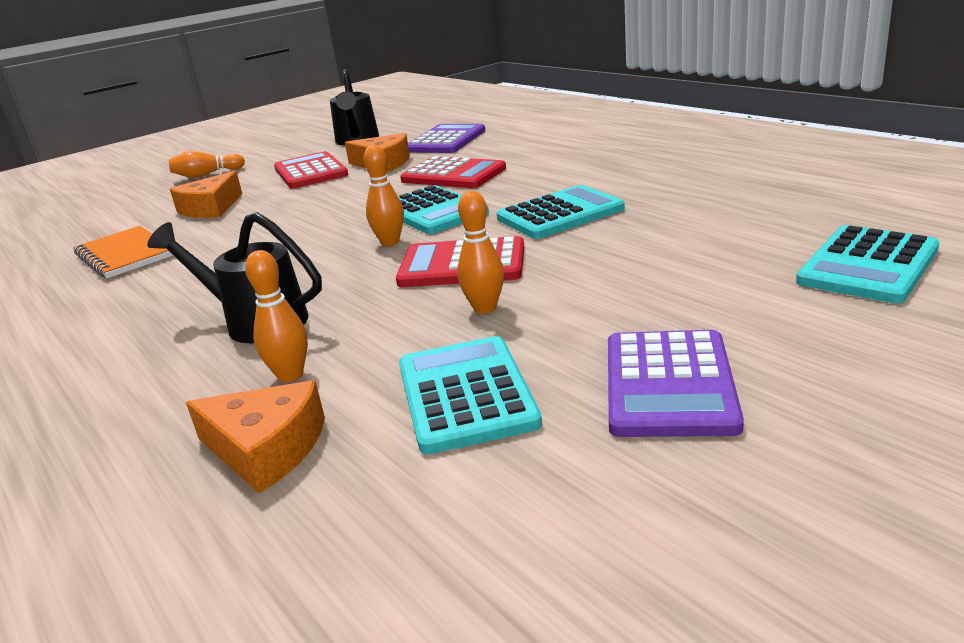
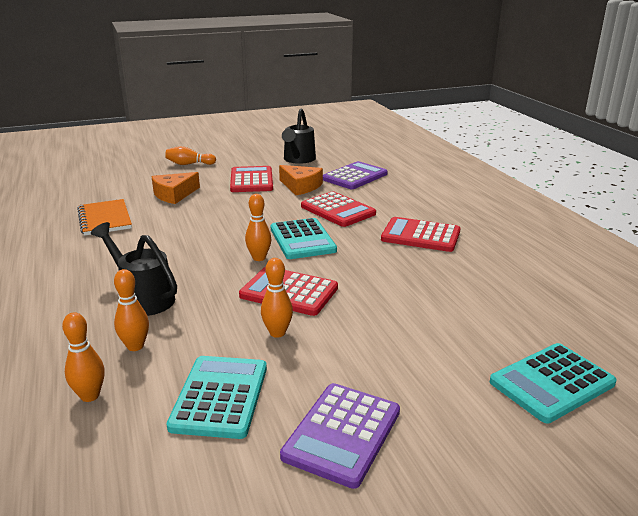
camera: 15 degrees right, 0 degrees up
(266, 449) = (90, 396): orange cheese -> orange bowling pin
(560, 214) = (381, 268): turquoise calculator -> none
(581, 174) = (420, 235): none -> red calculator

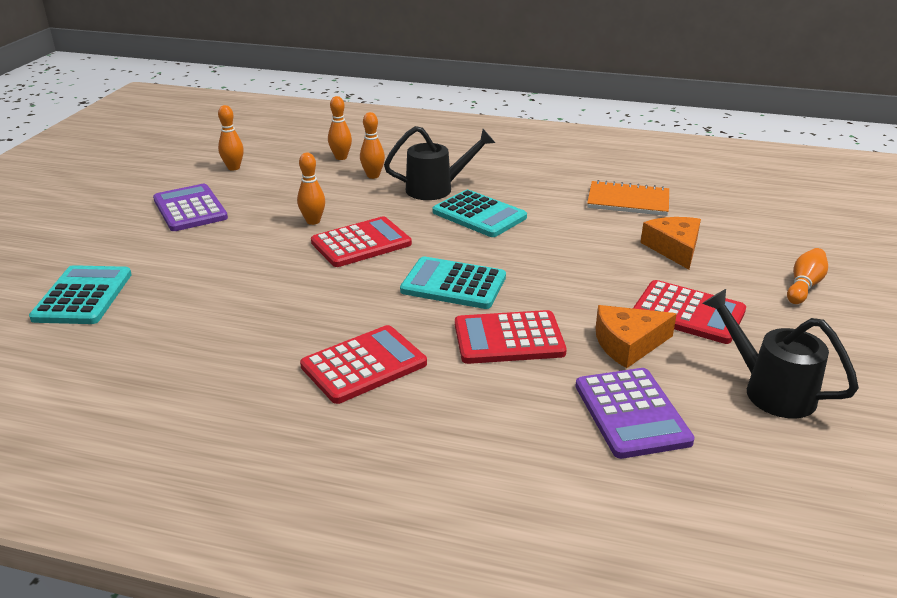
camera: 125 degrees right, 5 degrees up
(220, 397) = (280, 187): turquoise calculator -> turquoise calculator (479, 215)
(259, 258) = (442, 249): orange bowling pin -> orange bowling pin (233, 168)

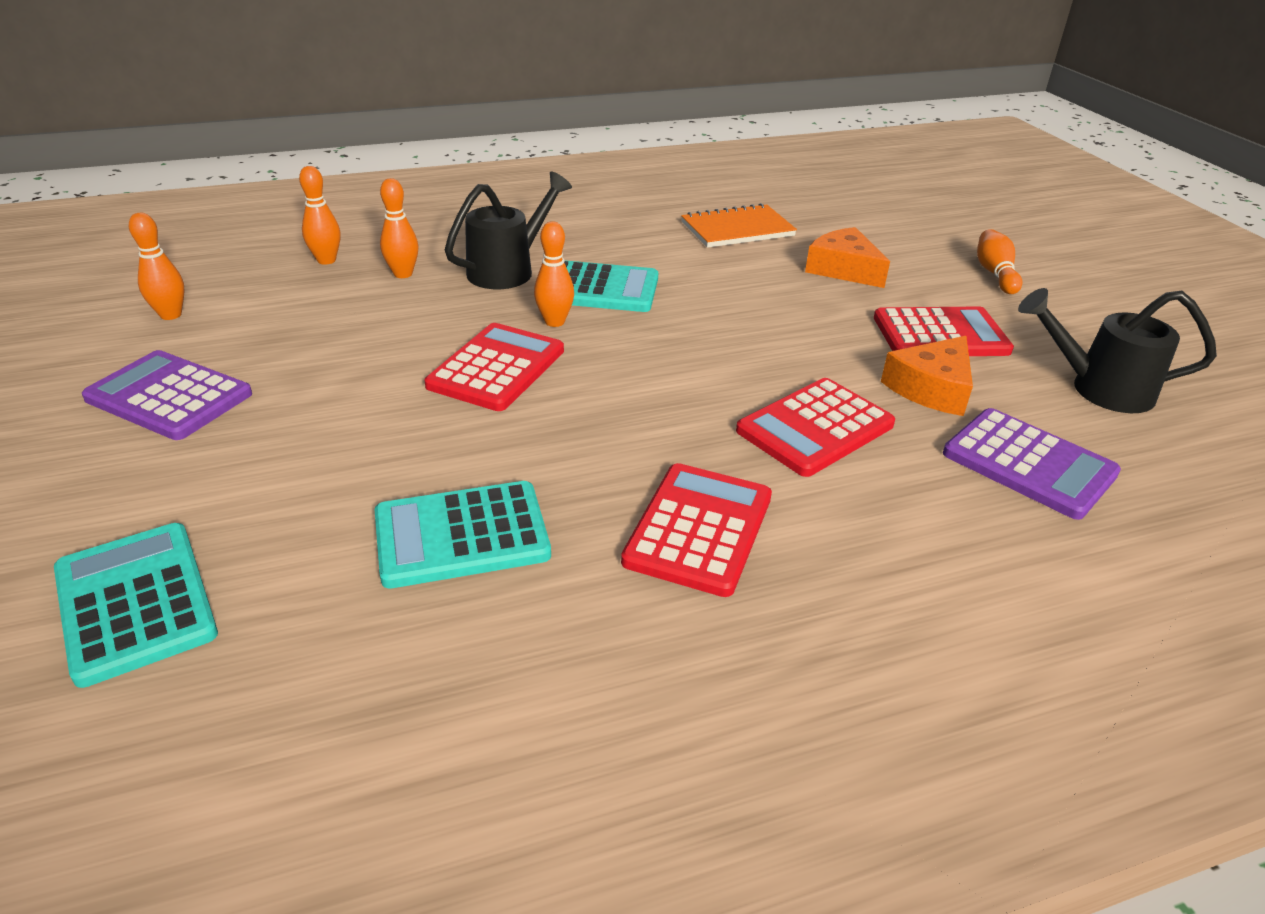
camera: 35 degrees left, 5 degrees up
(313, 221) = (392, 358): orange bowling pin -> orange bowling pin (554, 322)
(453, 284) = (675, 383): turquoise calculator -> turquoise calculator (461, 535)

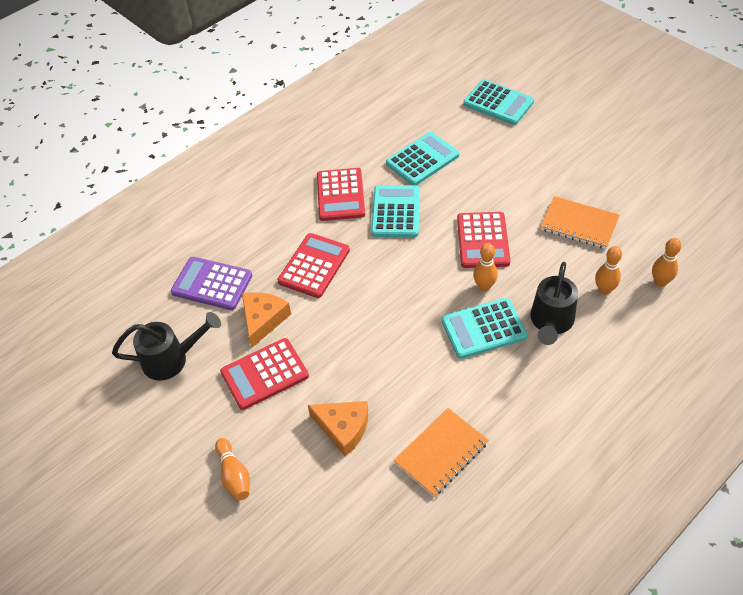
camera: 160 degrees right, 15 degrees up
(169, 396) = (599, 166): purple calculator -> none
(171, 315) = (671, 206): orange bowling pin -> none
(329, 339) = (579, 224): none -> orange notebook
(605, 457) = (396, 212): none -> turquoise calculator

